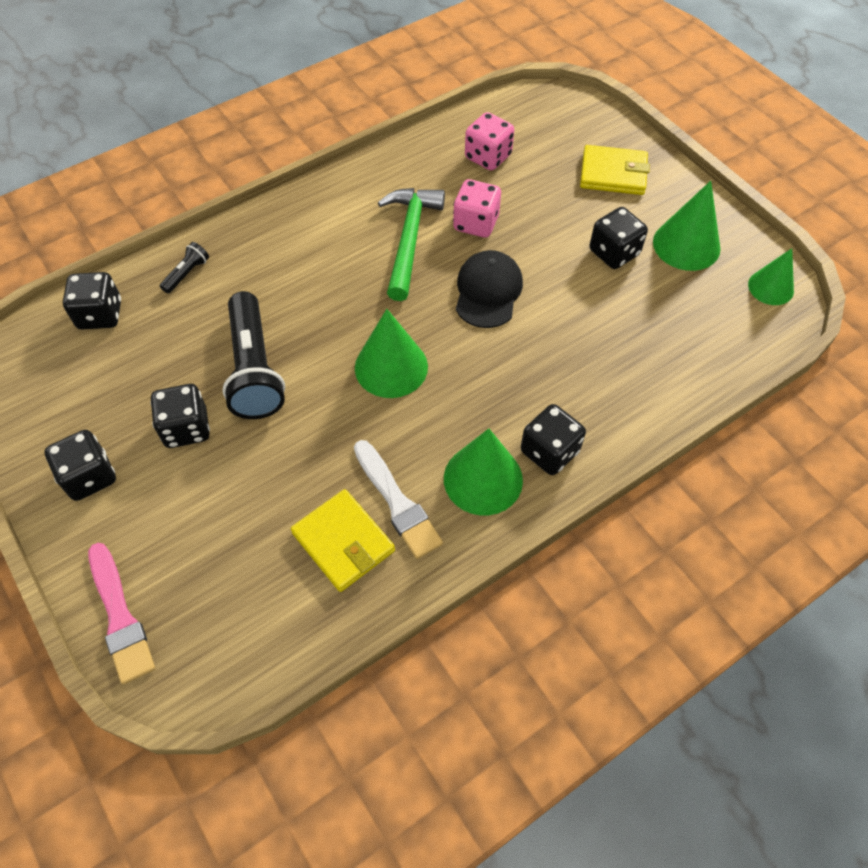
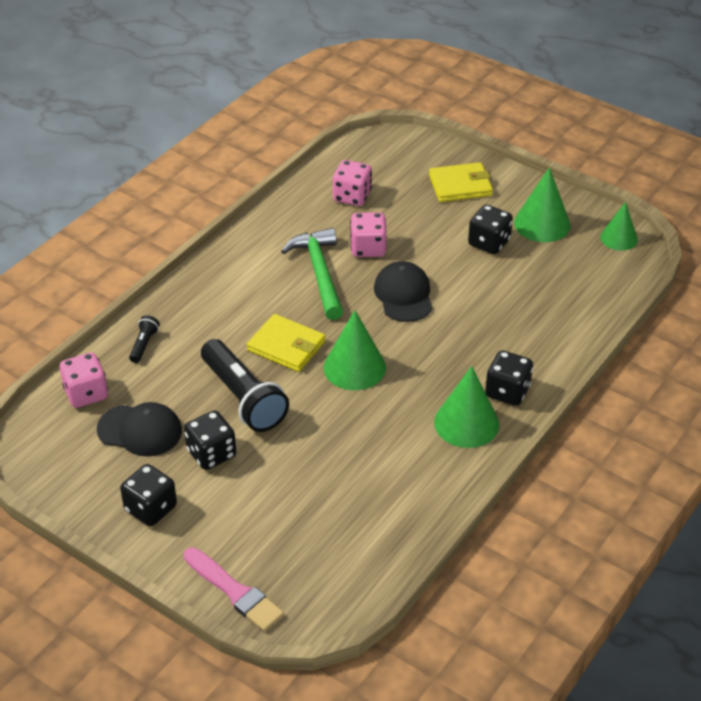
camera: 20 degrees left, 15 degrees down
(100, 315) = (86, 393): black dice -> pink dice
(129, 376) = (140, 430): none -> black cap
(343, 542) = (382, 493): yellow wallet -> yellow wallet (286, 346)
(397, 502) = (409, 456): white brush -> none

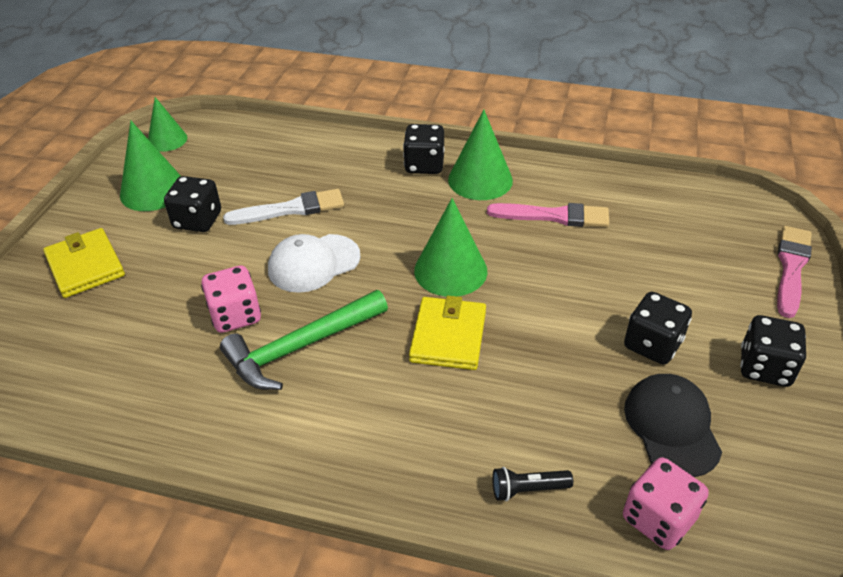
camera: 110 degrees left, 0 degrees up
(244, 398) = (553, 346): black flashlight -> none
(352, 196) = (123, 362): pink dice -> none
(389, 455) = (554, 216): none -> pink brush
(403, 295) = (313, 263): black cap -> white cap
(479, 294) = (290, 209): none -> white brush

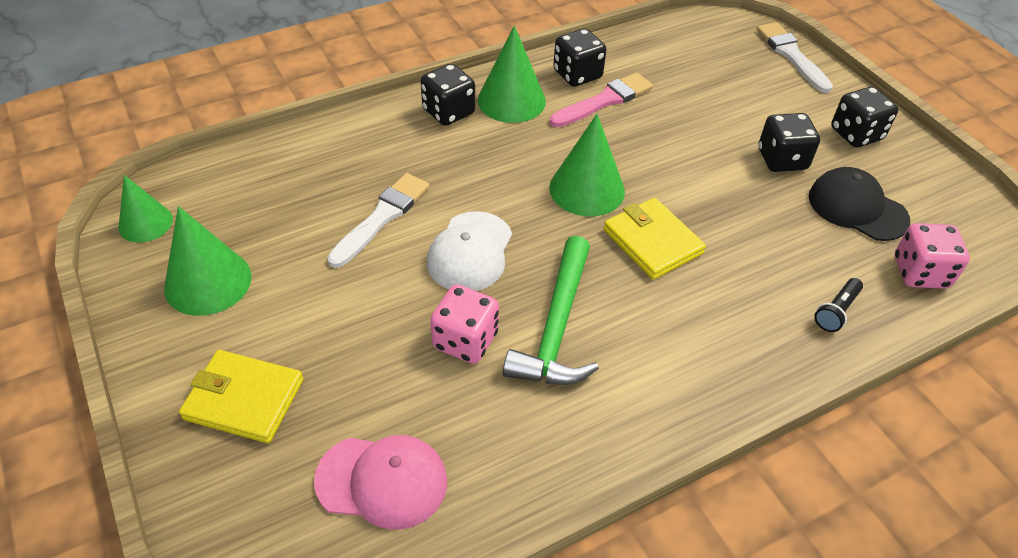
camera: 45 degrees left, 5 degrees up
(85, 362) = (382, 481): none -> pink cap
(197, 220) = (303, 282): black dice -> black dice (577, 75)
(791, 268) = (791, 55): pink brush -> white brush

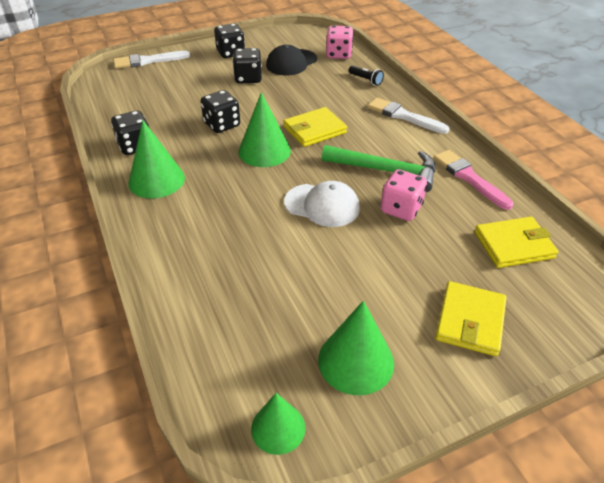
camera: 85 degrees left, 5 degrees down
(382, 217) = (284, 252): white brush -> white brush (404, 116)
(382, 481) = (513, 245): pink cap -> yellow wallet
(448, 112) = (160, 214): black dice -> black dice (222, 125)
(604, 101) = (171, 136): pink brush -> pink brush (469, 178)

